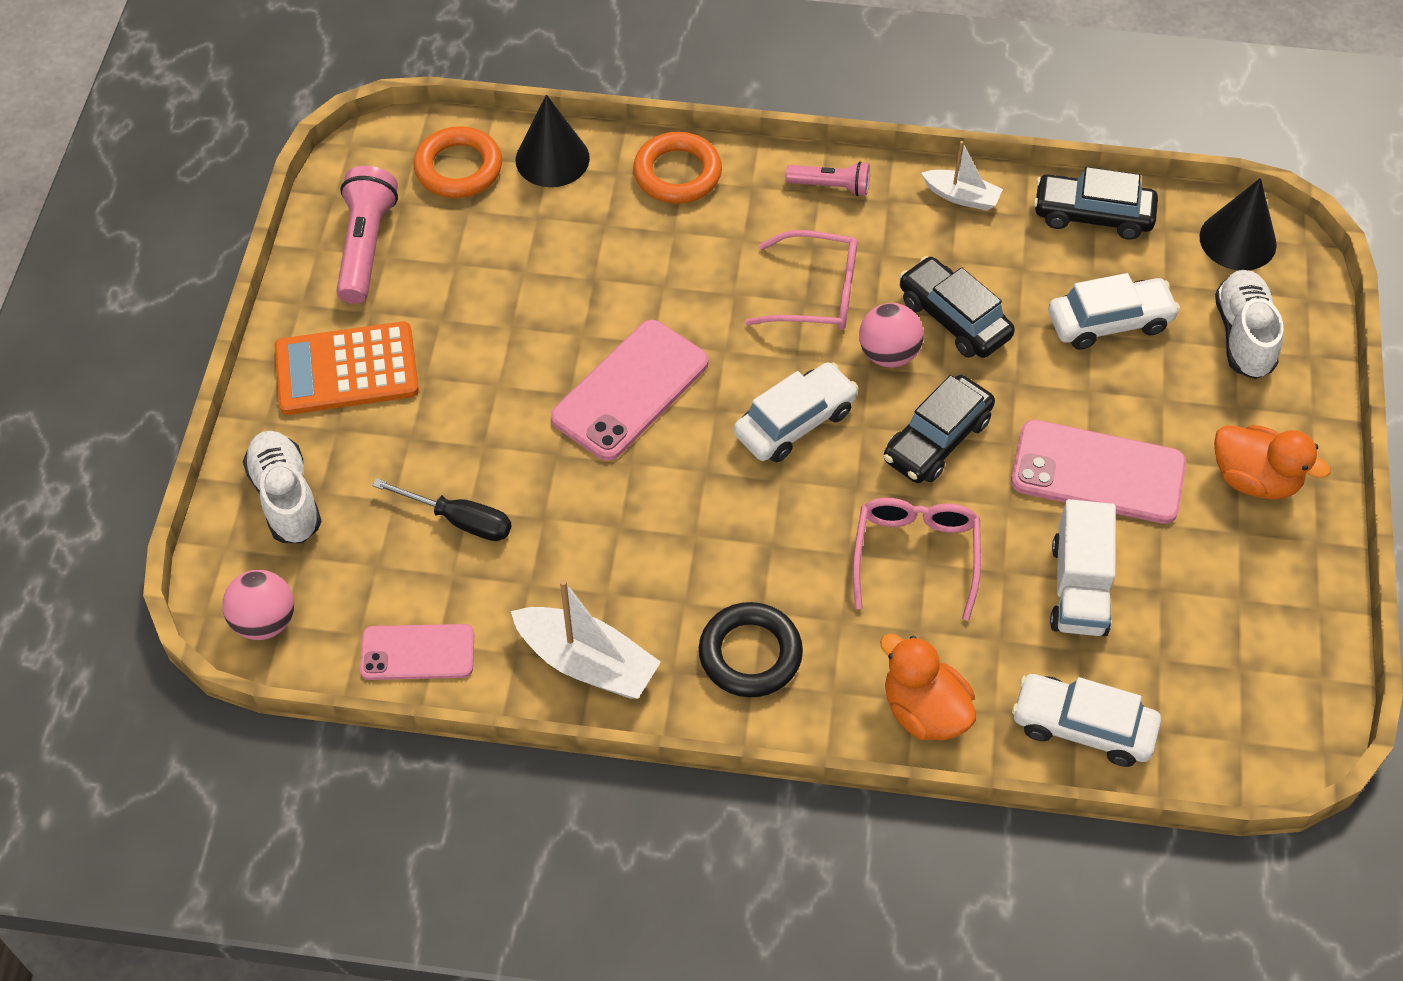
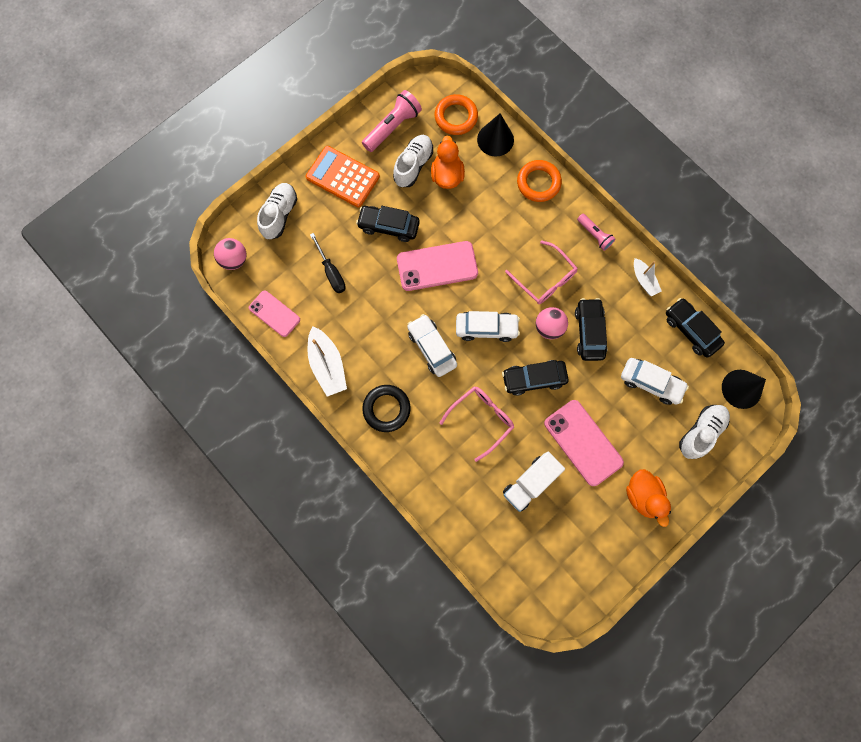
camera: 40 degrees right, 20 degrees up
(453, 277) = (413, 166): none -> white shoe
(495, 388) = (388, 226): none -> black car
(924, 711) = (428, 482): orange duck -> orange duck (447, 176)
(1082, 727) = (479, 537): white car -> white car (431, 348)

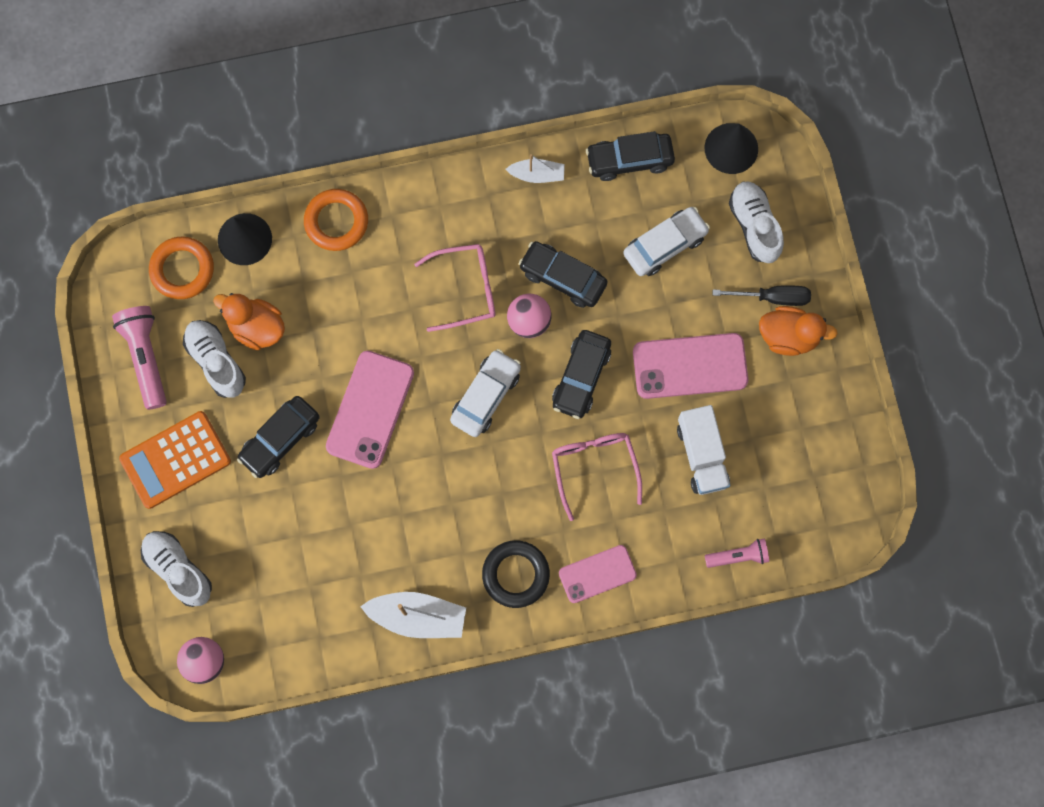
camera: 60 degrees left, 0 degrees up
(274, 314) = (310, 648): pink phone -> pink phone (597, 574)
(331, 272) = (297, 546): black screwdriver -> black screwdriver (772, 297)
(431, 348) = (471, 476): white car -> none
(594, 235) = (445, 196): pink flashlight -> pink flashlight (738, 556)

